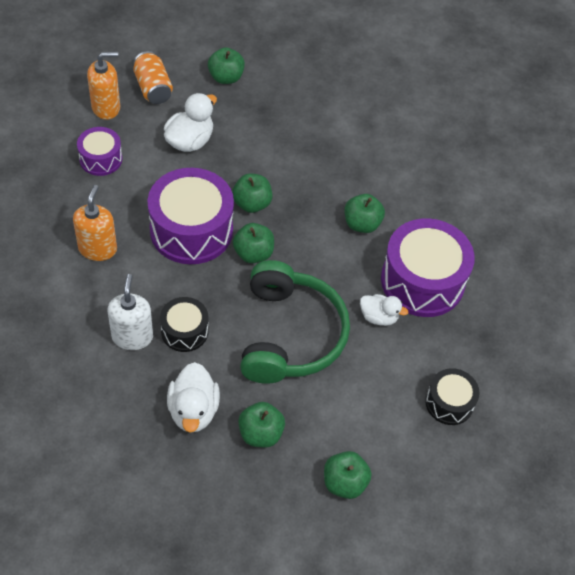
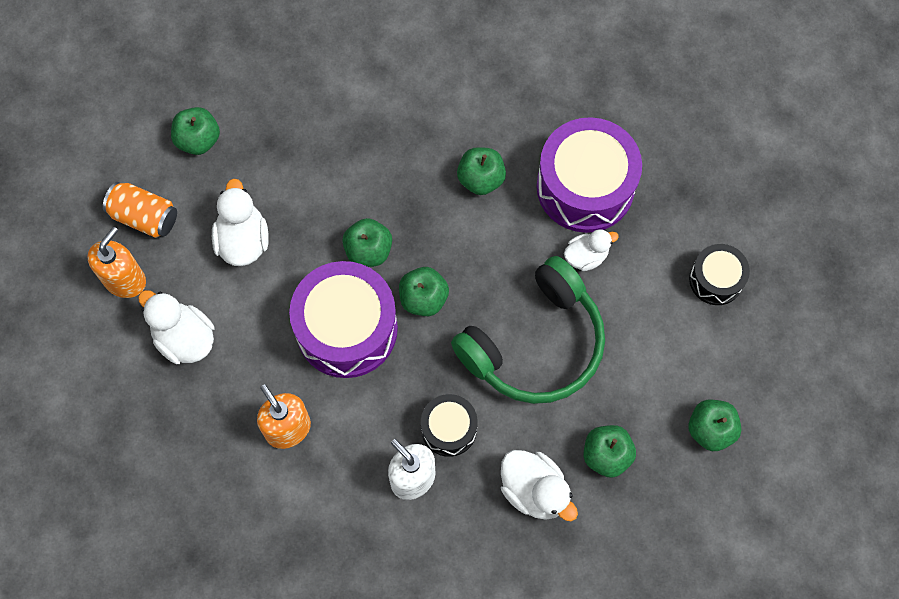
camera: 40 degrees left, 15 degrees up
(101, 159) = (184, 338): purple drum -> white duck
(290, 334) = (535, 344): green headphones -> green headphones turned 90 degrees clockwise

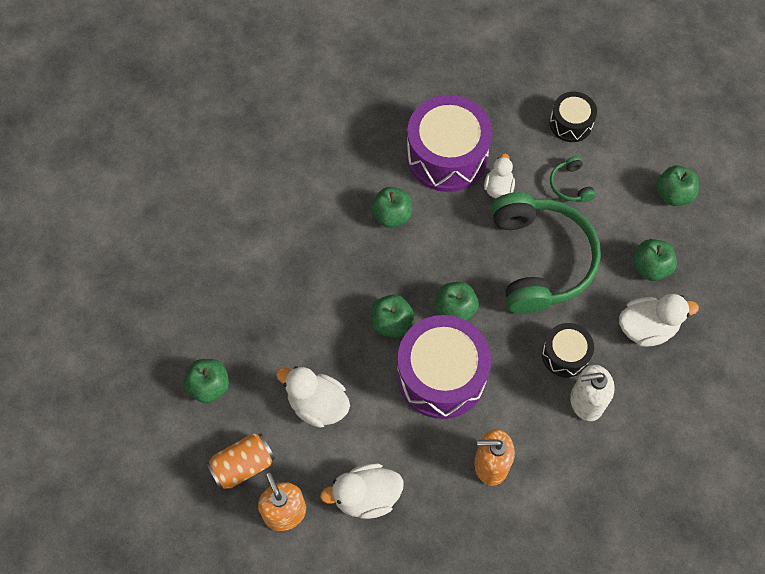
camera: 55 degrees left, 5 degrees down
(642, 322) = (570, 185): none -> green headphones

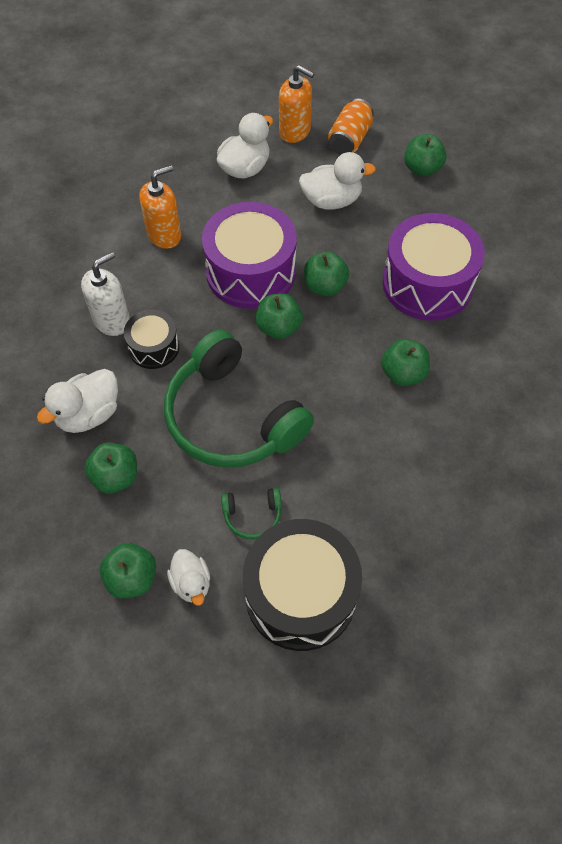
camera: 145 degrees right, 5 degrees down
(447, 156) = (402, 466): purple drum -> purple drum (427, 283)
(498, 188) = (324, 465): white duck -> white duck (191, 583)
(570, 123) = (300, 594): black drum -> black drum, size x1.87
(570, 185) = (252, 516): green headphones -> green headphones turned 135 degrees clockwise

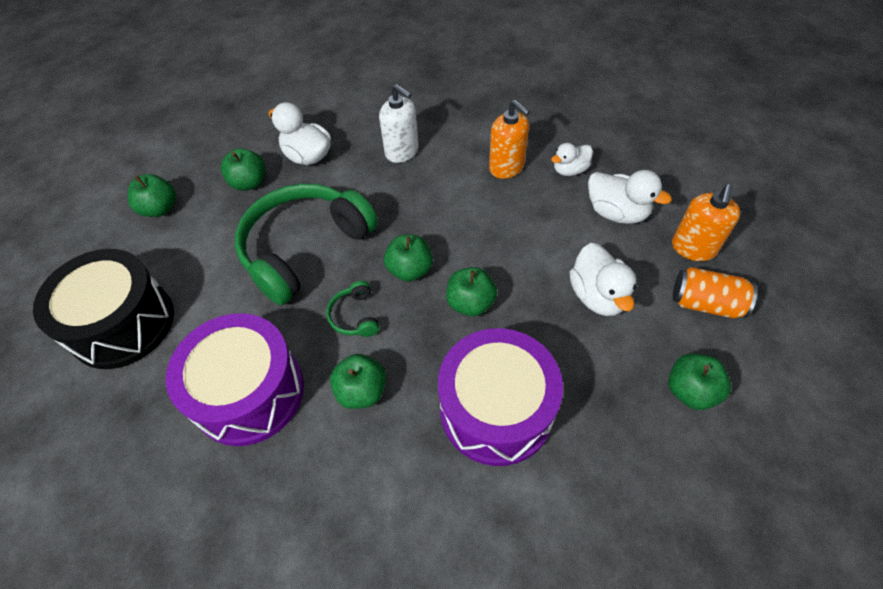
camera: 85 degrees right, 5 degrees down
(154, 347) = (377, 183): black drum -> none
(191, 583) = (148, 246): white duck -> white duck (569, 170)
(251, 272) = (476, 238): purple drum -> purple drum (249, 392)
(252, 516) = (203, 278): green headphones -> green headphones (355, 316)

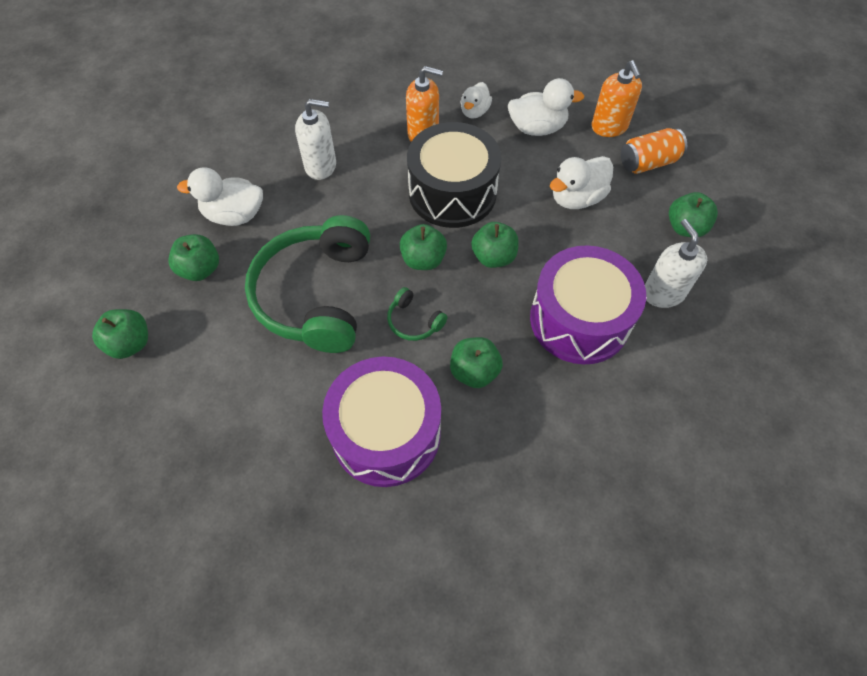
camera: 40 degrees left, 5 degrees up
(123, 323) = (208, 460): black drum -> black drum (452, 192)
(597, 296) = (576, 198): white duck -> white duck turned 105 degrees clockwise
(605, 440) = (663, 293): none -> white soap dispenser

